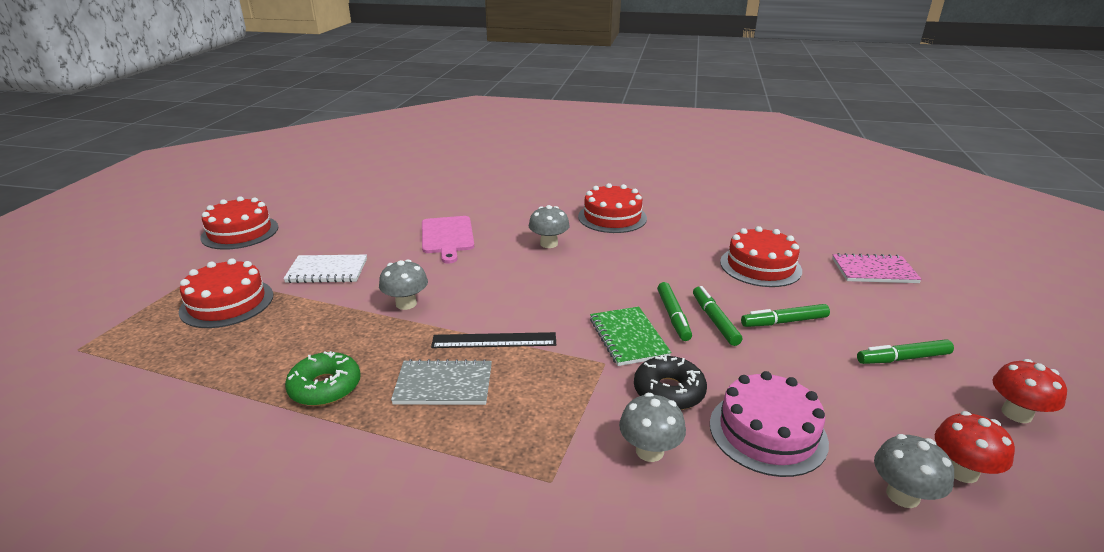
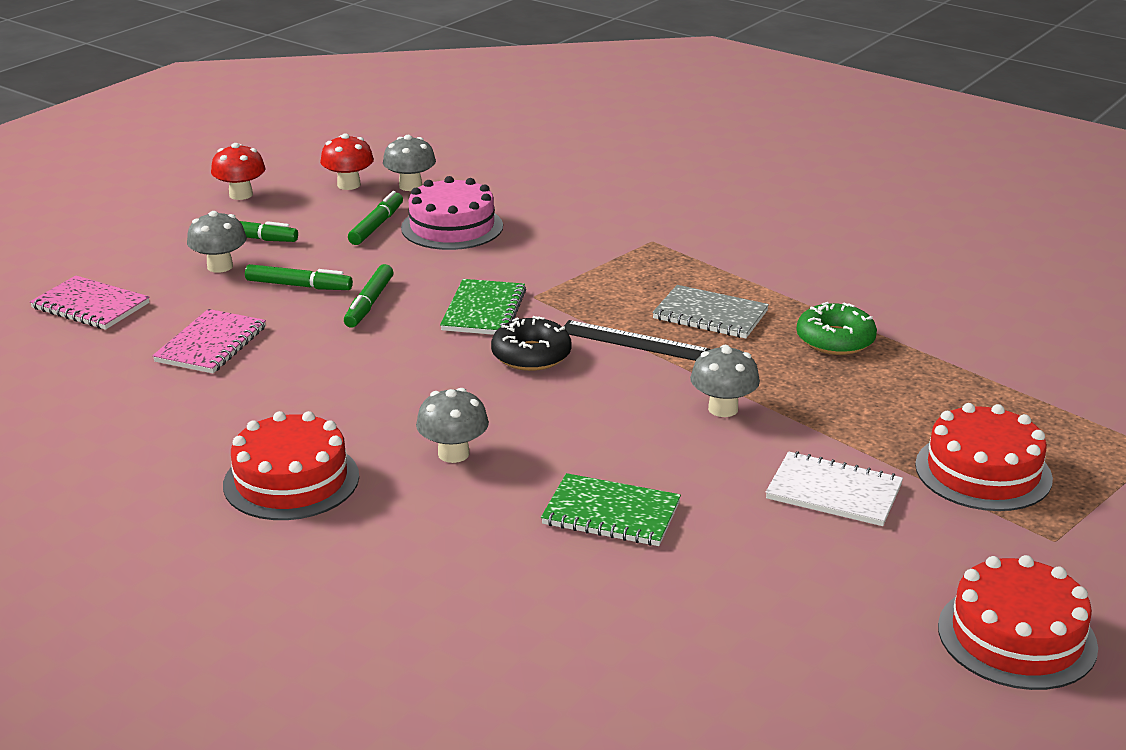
camera: 155 degrees left, 0 degrees up
(447, 237) = (611, 513): pink cutting board -> green notebook
(649, 451) = (559, 238): grey mushroom -> grey mushroom (220, 266)
(669, 391) = (498, 264): black donut -> black donut (531, 355)
(673, 316) = (408, 318): green marker -> green marker (377, 225)
(760, 266) = (211, 344): red cake -> pink notebook

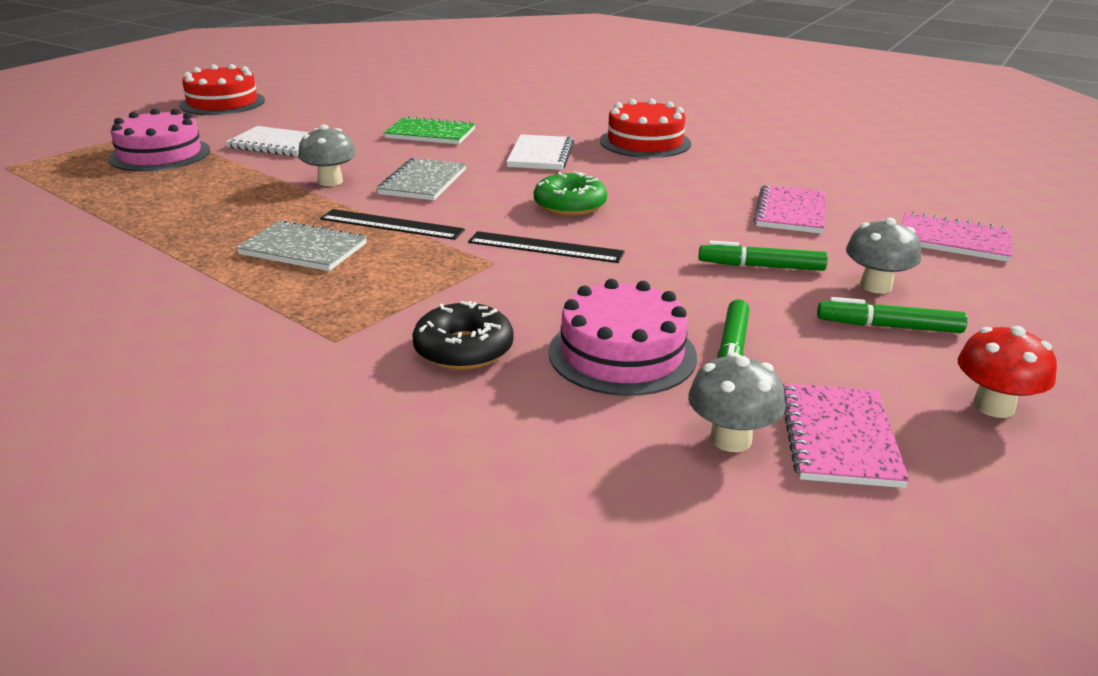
camera: 175 degrees right, 0 degrees up
(348, 185) = (839, 438): red mushroom -> pink notebook
(369, 303) = (670, 250): green marker -> none
(453, 454) = (540, 155): grey mushroom -> white notebook
(483, 310) = (545, 247): green notebook -> black ruler
(531, 355) = (490, 211): black donut -> black donut (463, 349)
(609, 404) = (423, 182): none -> grey notebook
(835, 340) = (189, 230): green donut -> green donut (570, 205)
(983, 472) = (160, 154): red cake -> pink cake

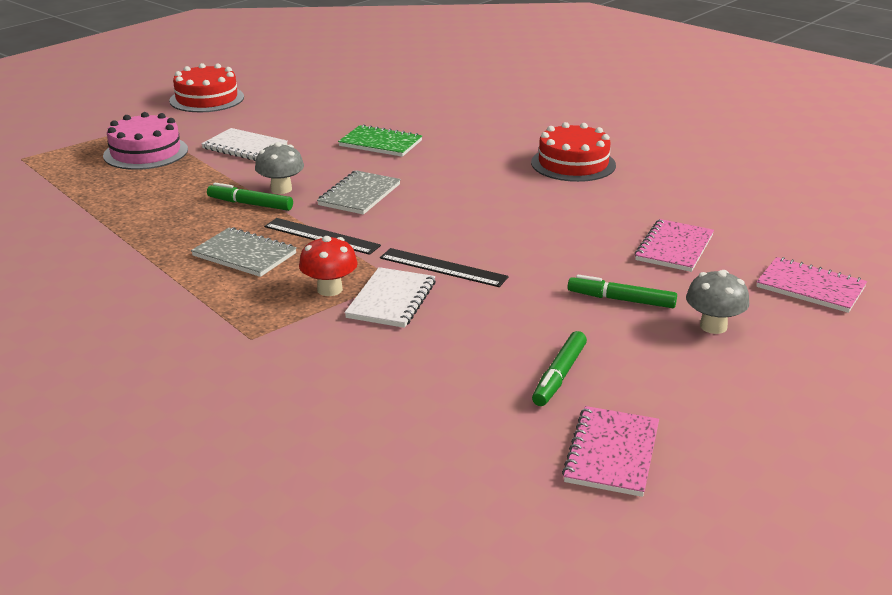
camera: 10 degrees right, 0 degrees up
(463, 349) = (347, 354): black donut -> none
(540, 155) = (471, 172): white notebook -> white notebook (391, 300)
(570, 205) = (479, 227): green donut -> none
(622, 354) = (470, 369): pink cake -> none
(731, 439) = (526, 446): grey mushroom -> none
(888, 326) = (703, 364): green marker -> green marker (250, 204)
(993, 406) = (753, 441): red mushroom -> red mushroom (329, 289)

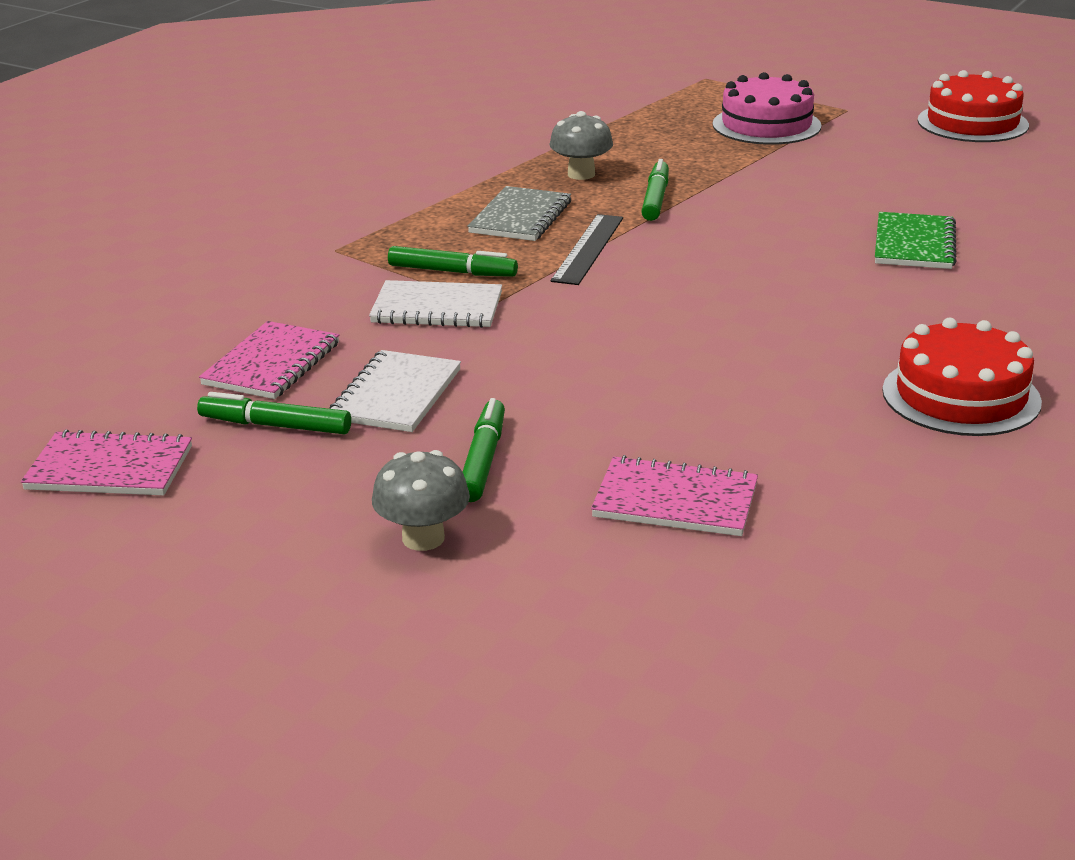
camera: 80 degrees right, 0 degrees up
(245, 147) = (827, 169): white notebook -> white notebook (397, 395)
(281, 189) = (710, 208): grey mushroom -> grey mushroom (581, 174)
(329, 289) = (452, 272): red mushroom -> green marker
(359, 195) = (723, 254): grey notebook -> none
(443, 267) = (533, 329): black ruler -> none
(810, 287) = (582, 638): pink notebook -> pink notebook (271, 364)

